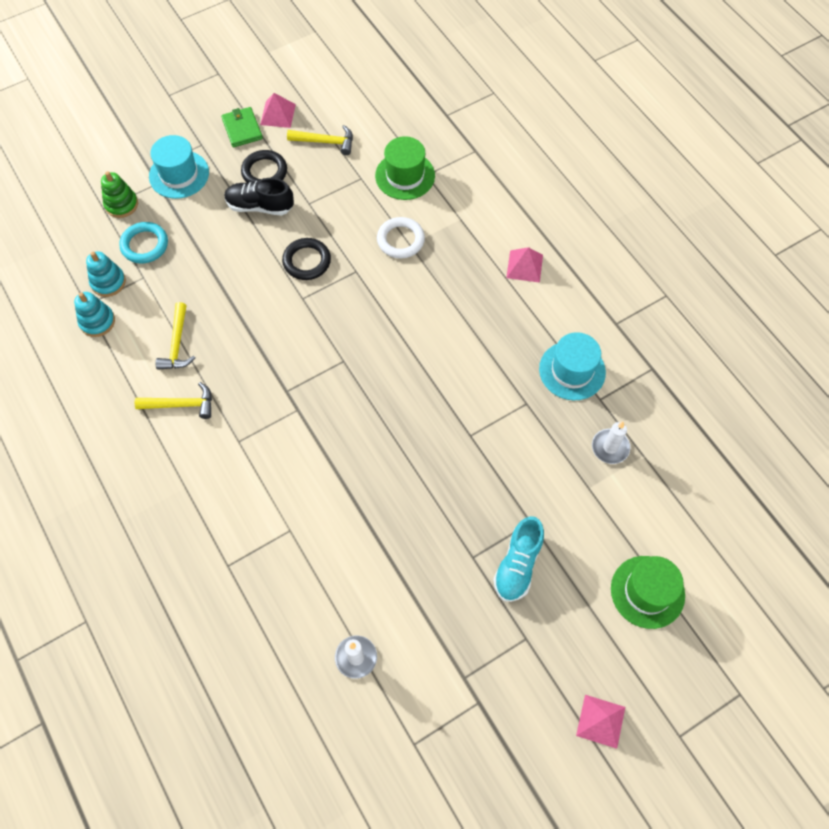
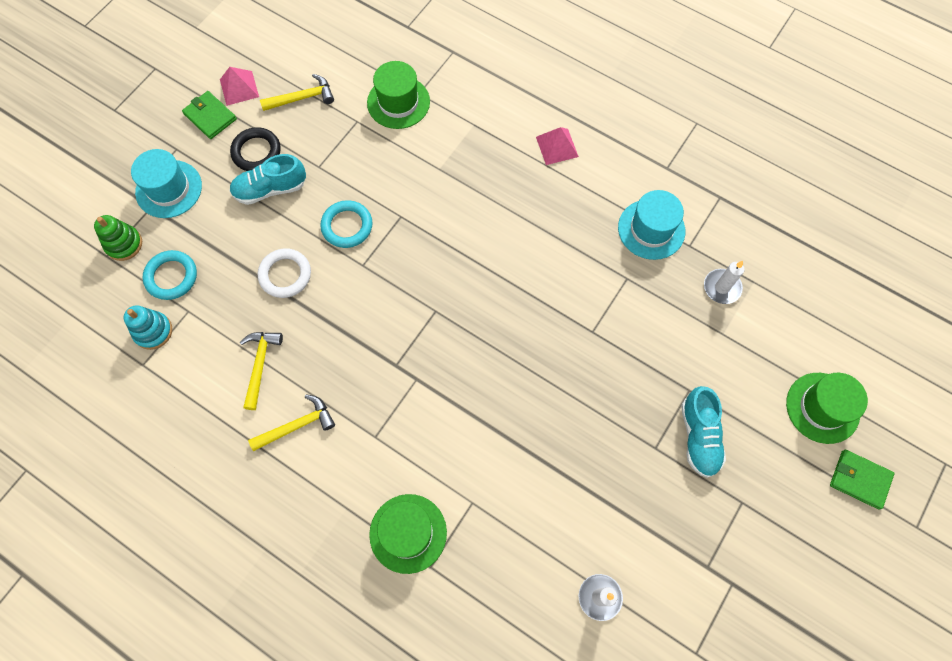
camera: 25 degrees left, 5 degrees up
(97, 321) = (163, 377): turquoise stacking toy -> none
(177, 344) = (260, 365): yellow hammer -> yellow hammer turned 150 degrees counterclockwise
(224, 530) = (408, 533): none -> green hat
(260, 206) = (270, 189): black shoe -> turquoise shoe
(307, 261) = (347, 226): black ring -> turquoise ring
(400, 240) = (427, 168): white ring -> white ring (285, 275)
(601, 721) = (845, 547): pink pyramid -> none
(647, 669) = (859, 479): none -> green wallet

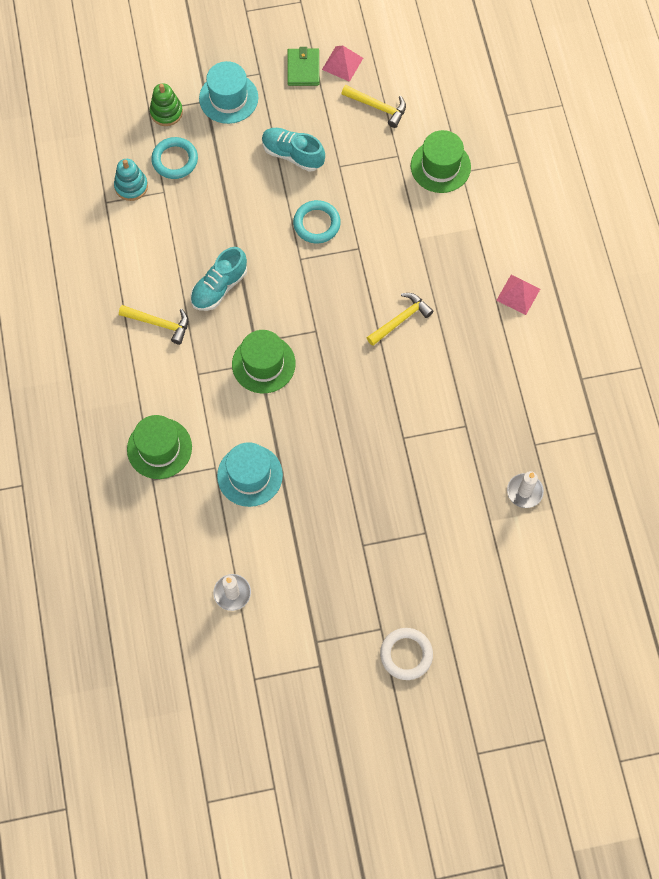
camera: 45 degrees right, 0 degrees up
(256, 152) = (309, 120): black ring -> none
(260, 365) = (173, 266): yellow hammer -> yellow hammer (400, 320)
(285, 275) = (245, 221): white ring -> white ring (406, 654)
(651, 229) = (520, 409): turquoise hat -> turquoise hat (250, 475)
(699, 436) = (399, 565): turquoise shoe -> turquoise shoe (219, 287)
(822, 407) = (502, 627): green hat -> green hat (263, 364)
(859, 479) = (474, 691): green wallet -> none

